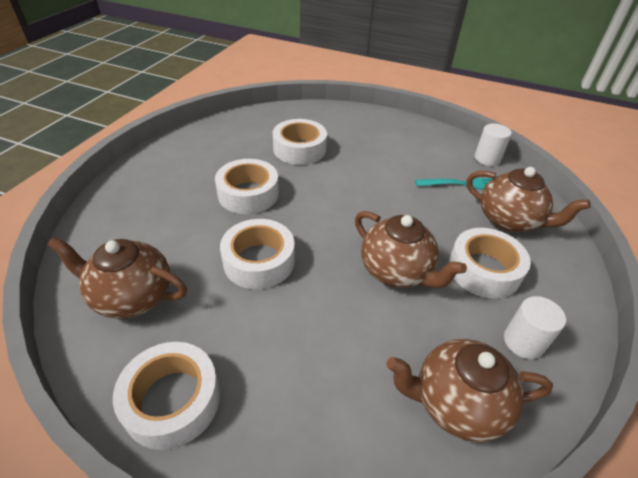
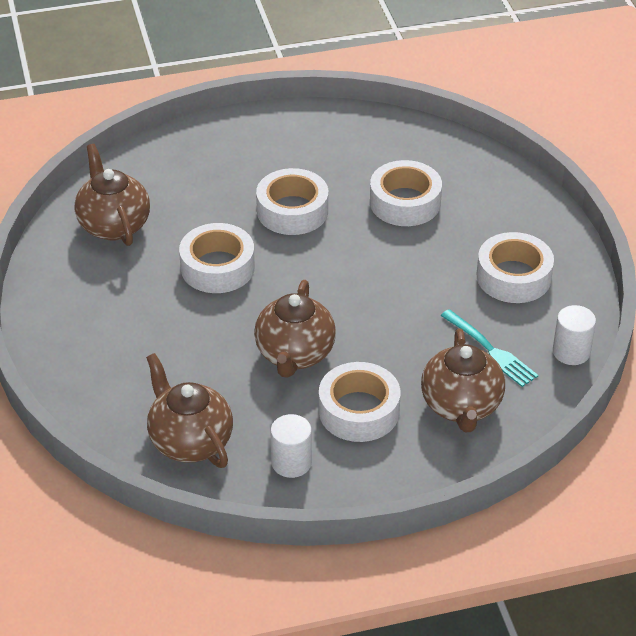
camera: 55 degrees right, 0 degrees up
(172, 400) = (60, 300): white tape -> white tape (513, 277)

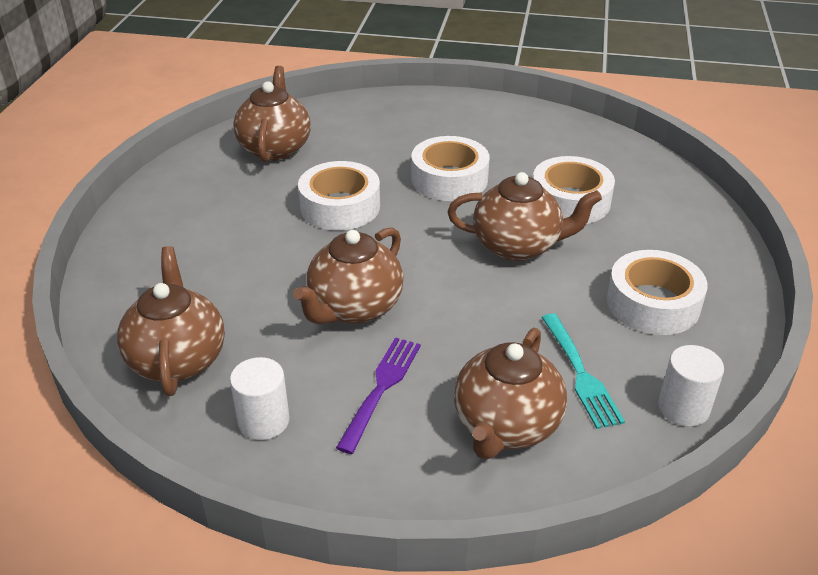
camera: 25 degrees right, 5 degrees down
(359, 411) = (381, 389): white tape -> purple fork
(387, 259) = (518, 246): none -> brown teapot

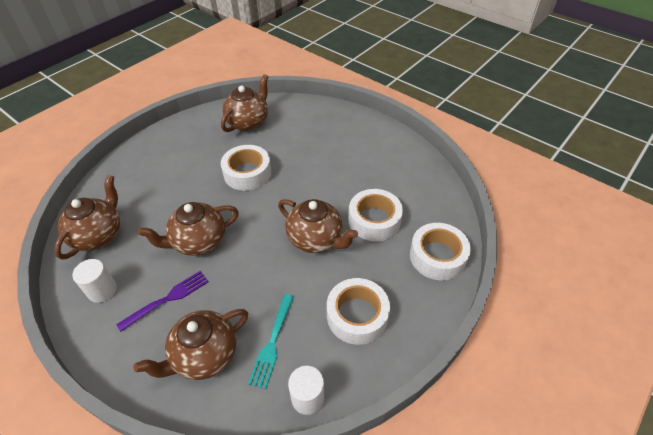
camera: 30 degrees right, 10 degrees up
(449, 179) = (319, 177): white tape -> white tape (437, 256)

